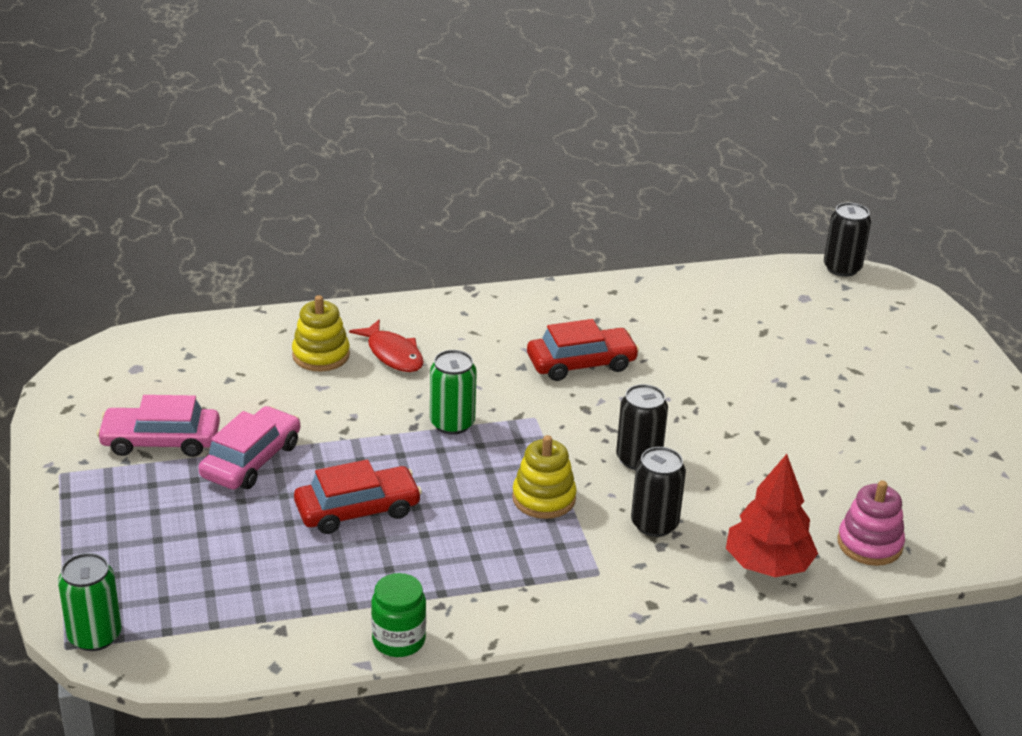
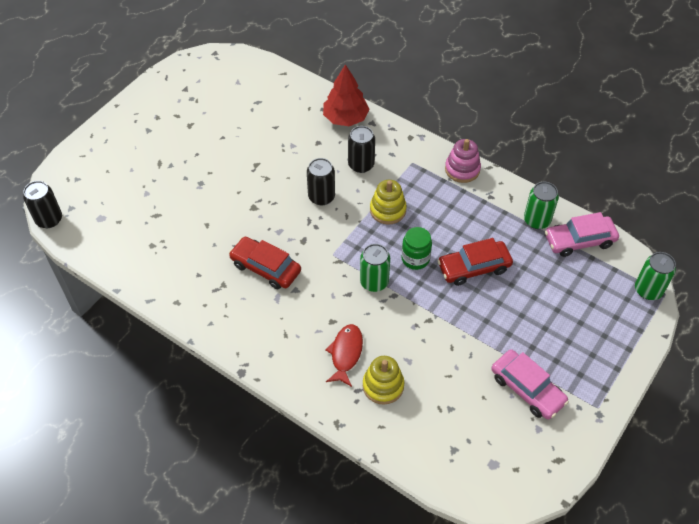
camera: 130 degrees left, 20 degrees up
(251, 460) = (493, 337): pink car -> pink car (579, 240)
(341, 619) = (537, 220): none -> green can
(357, 510) = (474, 267): red car -> red car turned 45 degrees counterclockwise
(398, 640) = (523, 195): green jar -> green jar (415, 259)
(869, 544) = (296, 97): pink stacking toy -> pink stacking toy (462, 169)

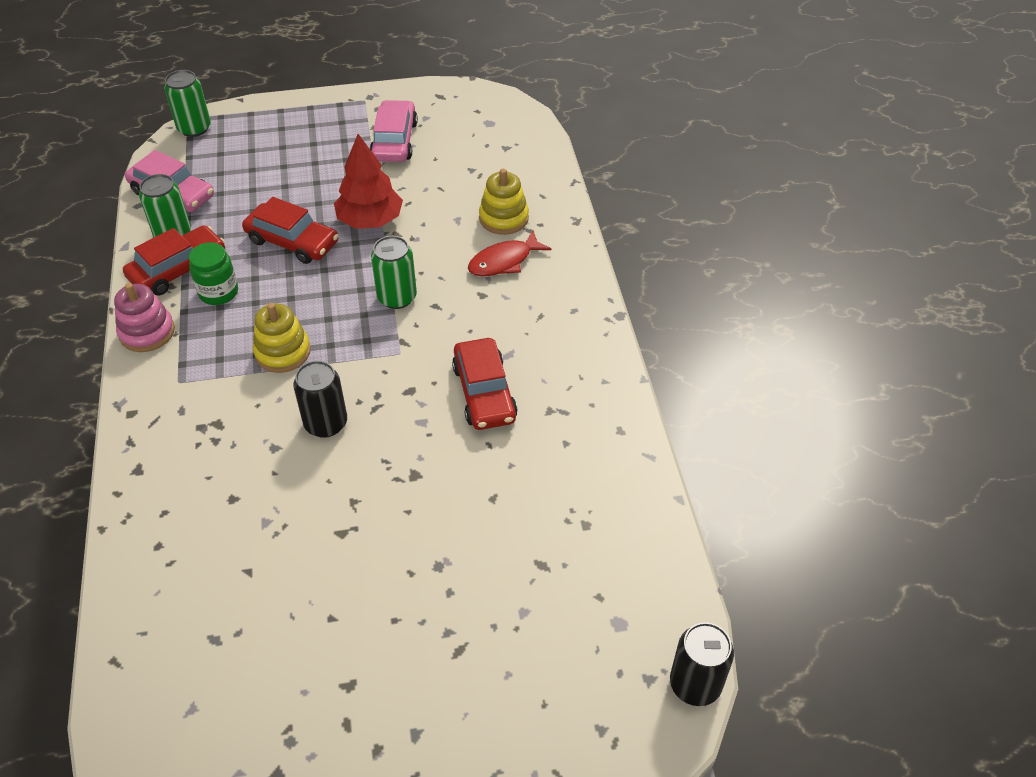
camera: 135 degrees left, 5 degrees down
(345, 118) = (154, 504): red tree -> red tree (370, 220)
(361, 165) = (231, 425): black can -> none
(415, 259) = (330, 287): green jar -> green jar (218, 292)
(502, 206) = (178, 269): none -> red car

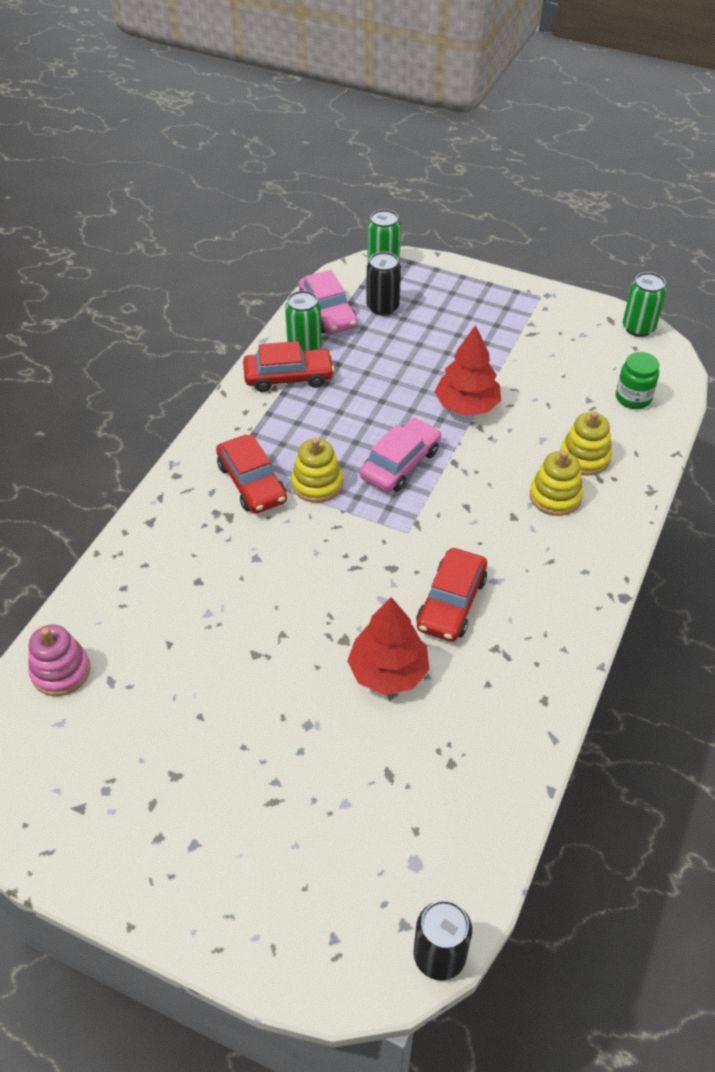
camera: 35 degrees right, 0 degrees up
(147, 332) = (231, 417): pink stacking toy -> pink stacking toy (61, 671)
(218, 292) = (304, 410): green jar -> green jar (633, 398)
(292, 242) = (391, 395): red car -> red car (252, 483)
(326, 423) = (307, 560): black can -> black can (383, 307)
(394, 141) = (539, 344): pink car -> pink car (400, 464)
(397, 297) = (440, 483): green can -> green can (638, 328)
(474, 480) = (388, 671): none -> red tree
(504, 261) = (555, 496): red fish -> yellow stacking toy

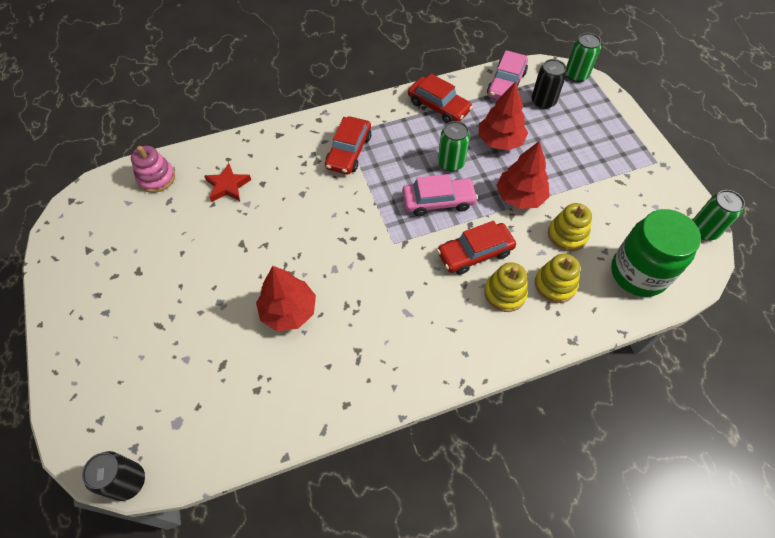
camera: 45 degrees right, 10 degrees up
(161, 613) = (228, 186): none -> red star
(304, 346) = (468, 95): green can -> green can (451, 163)
(317, 484) = (380, 178): yellow stacking toy -> yellow stacking toy (567, 235)
(388, 369) = (500, 141): none -> red tree
(451, 603) = (366, 303): red car -> red car (475, 253)
(633, 398) = (638, 273): green jar -> green jar, size x1.86

